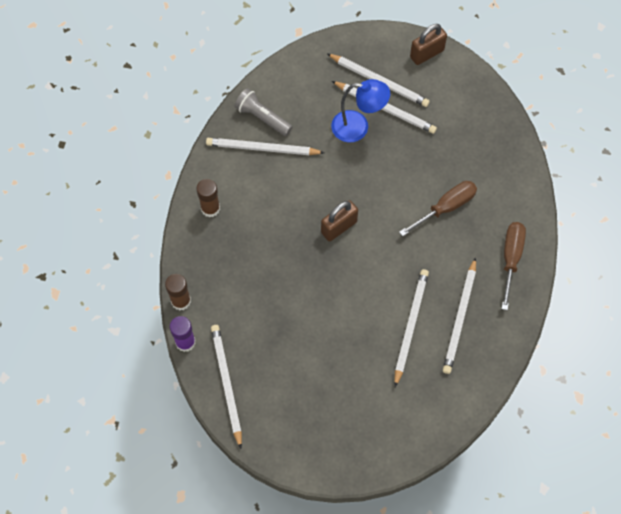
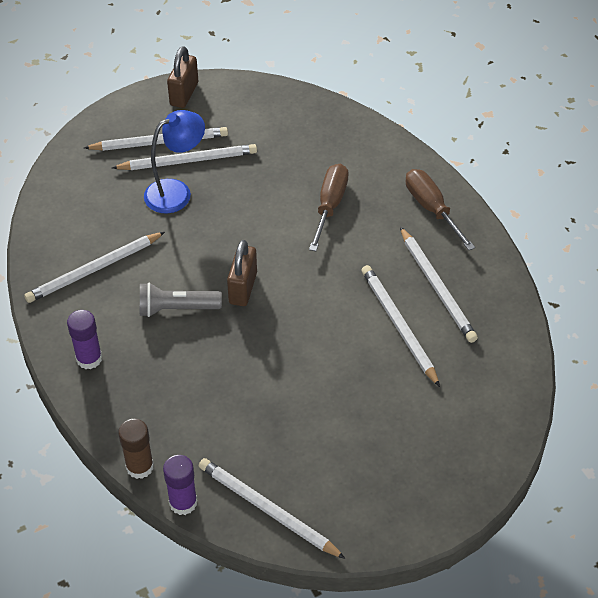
camera: 40 degrees left, 15 degrees down
(210, 208) = (89, 358): brown glue stick -> purple glue stick
(262, 118) = (67, 243): grey flashlight -> grey flashlight (176, 308)

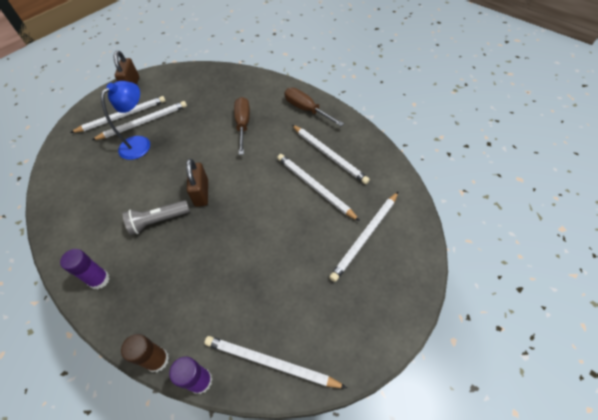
camera: 15 degrees left, 5 degrees up
(94, 270) = (92, 211): white pencil -> white pencil (365, 236)

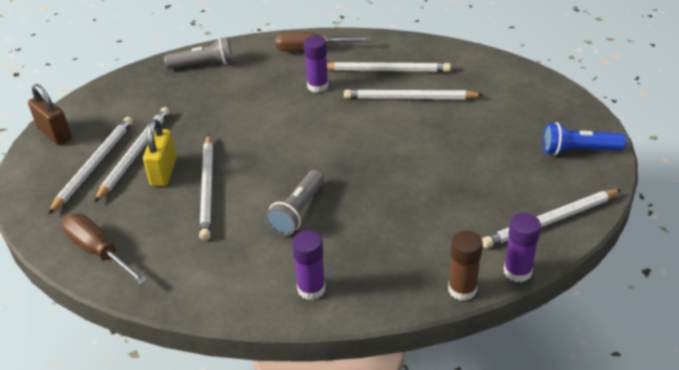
camera: 45 degrees left, 15 degrees down
(140, 143) = (164, 172): blue lamp -> yellow padlock
(201, 193) = (307, 165): brown padlock -> none
(241, 84) = (203, 65): none -> grey flashlight
(243, 125) = (263, 94): brown screwdriver -> brown screwdriver (99, 251)
(276, 139) = (317, 86): none -> purple glue stick
(365, 236) = (500, 103): white pencil -> white pencil (207, 188)
(366, 322) = (578, 150): none -> blue flashlight

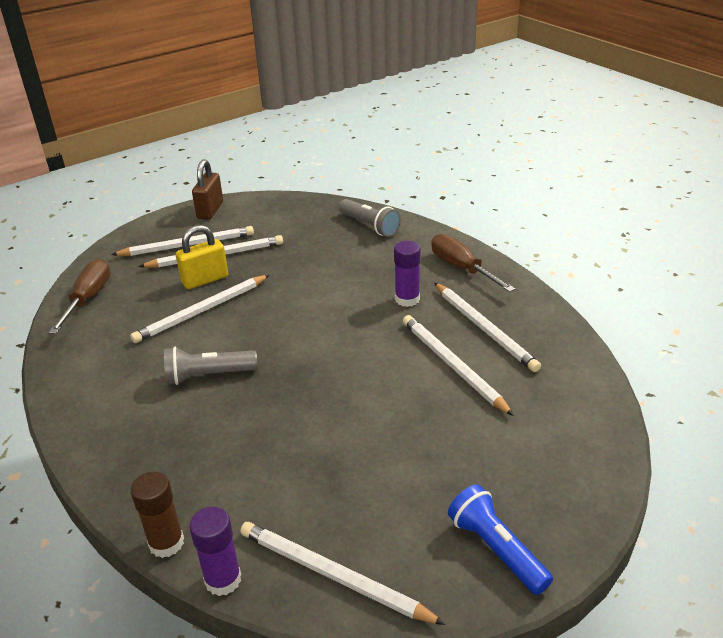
camera: 55 degrees right, 5 degrees down
(311, 289) = (108, 433): purple glue stick -> none

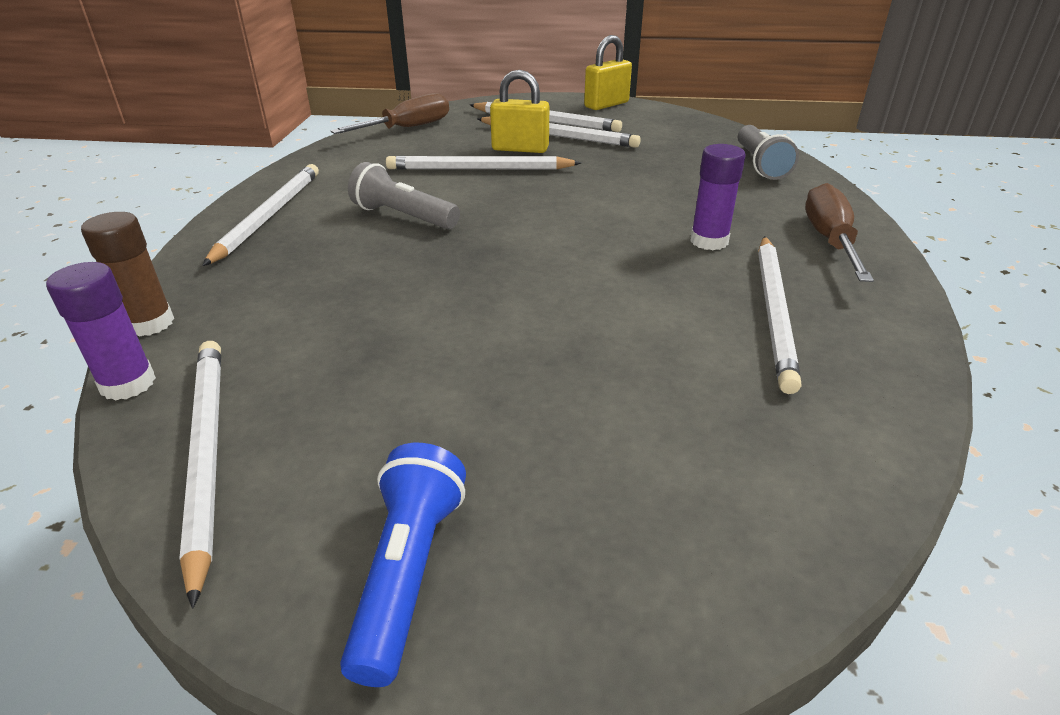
camera: 40 degrees right, 0 degrees up
(210, 210) = (606, 105): brown padlock -> yellow padlock
(452, 365) = (671, 328): white pencil -> white pencil (269, 216)

